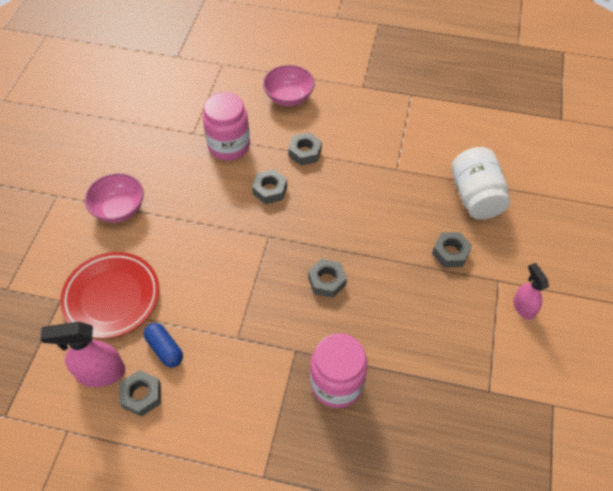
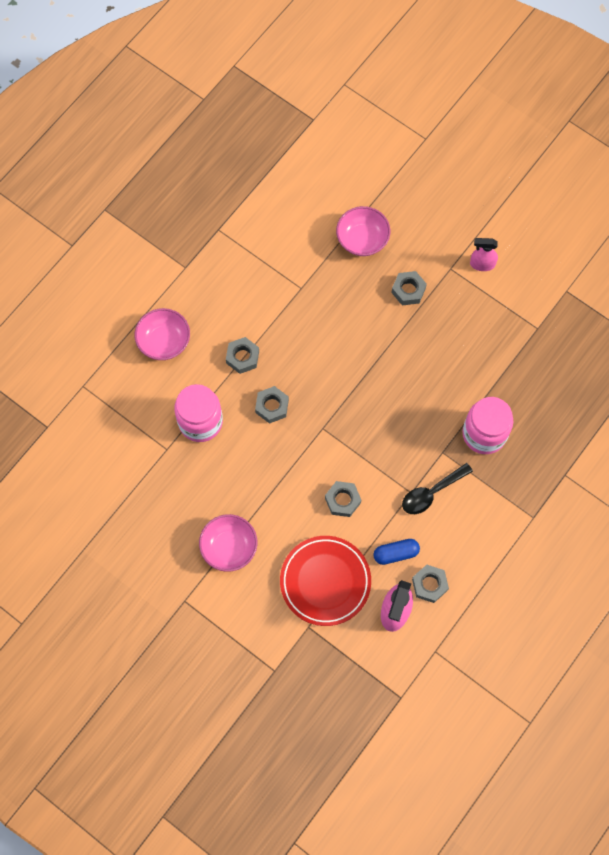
camera: 65 degrees left, 15 degrees up
(245, 357) = (431, 493): none -> black spoon
(327, 281) = (390, 400): grey nut -> grey nut (342, 500)
(475, 196) = (362, 239): white jar -> pink bowl

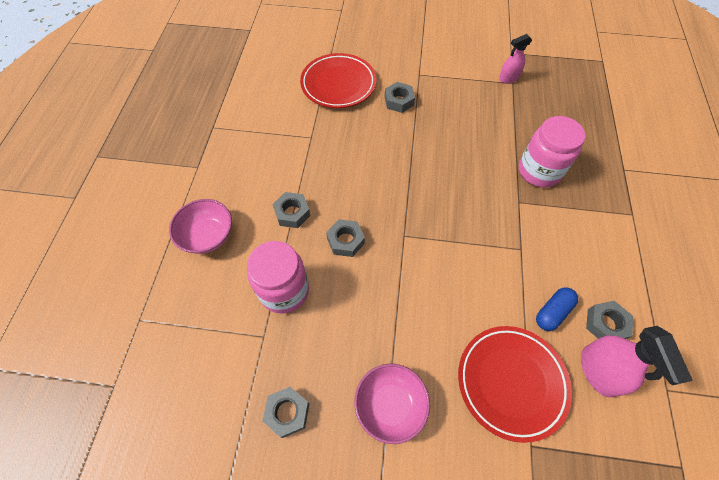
camera: 30 degrees left, 10 degrees down
(342, 500) = (468, 290): grey nut -> grey nut (287, 412)
(362, 239) = (338, 84): pink bowl -> red plate
(431, 493) = (537, 240): black spoon -> none
(482, 264) = (439, 62): pink spray bottle -> pink spray bottle (508, 78)

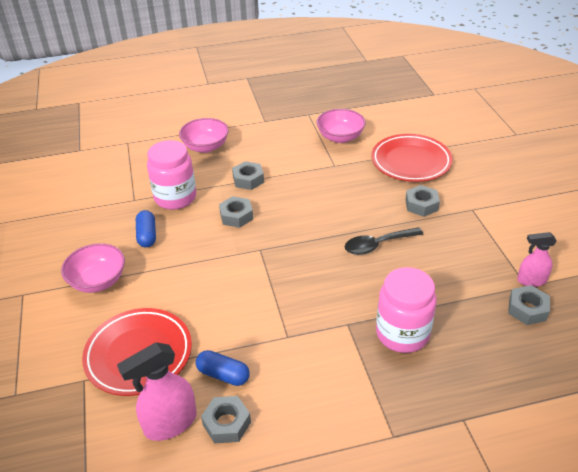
camera: 70 degrees right, 20 degrees down
(270, 117) = (340, 137): none -> pink bowl
(287, 412) = (80, 229): grey nut -> grey nut (527, 309)
(336, 335) = (147, 235): none -> blue capsule
(435, 148) = (377, 245): none -> black spoon
(508, 78) = (531, 280): pink spray bottle -> pink spray bottle turned 45 degrees counterclockwise

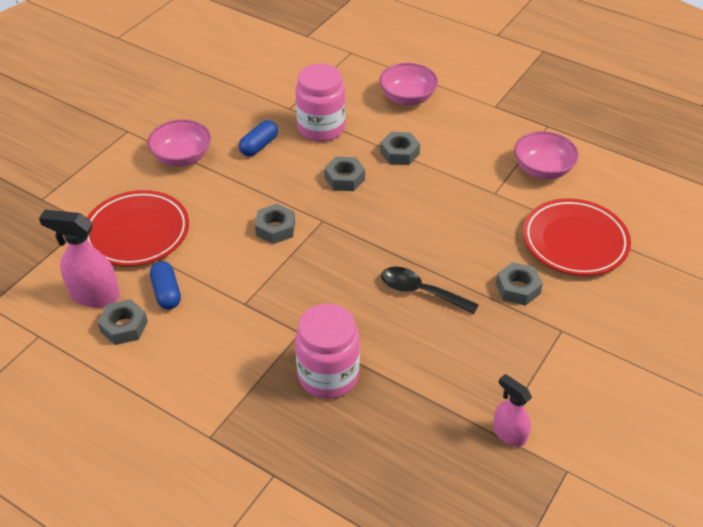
camera: 45 degrees right, 5 degrees up
(527, 309) = (462, 451): grey nut -> grey nut (275, 228)

